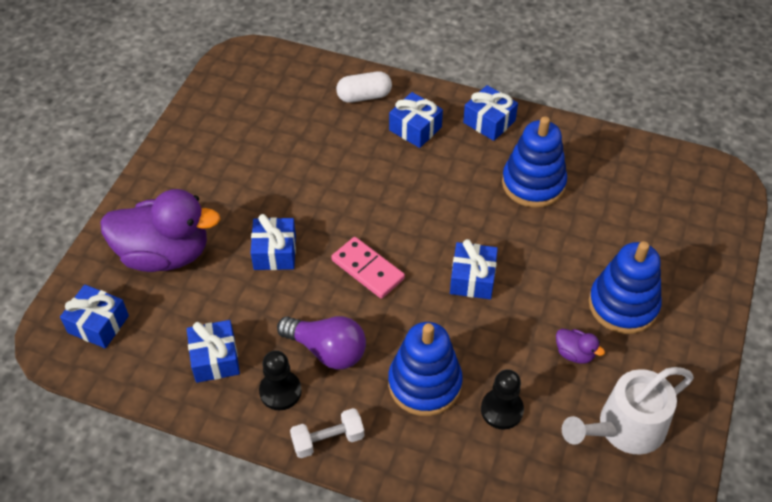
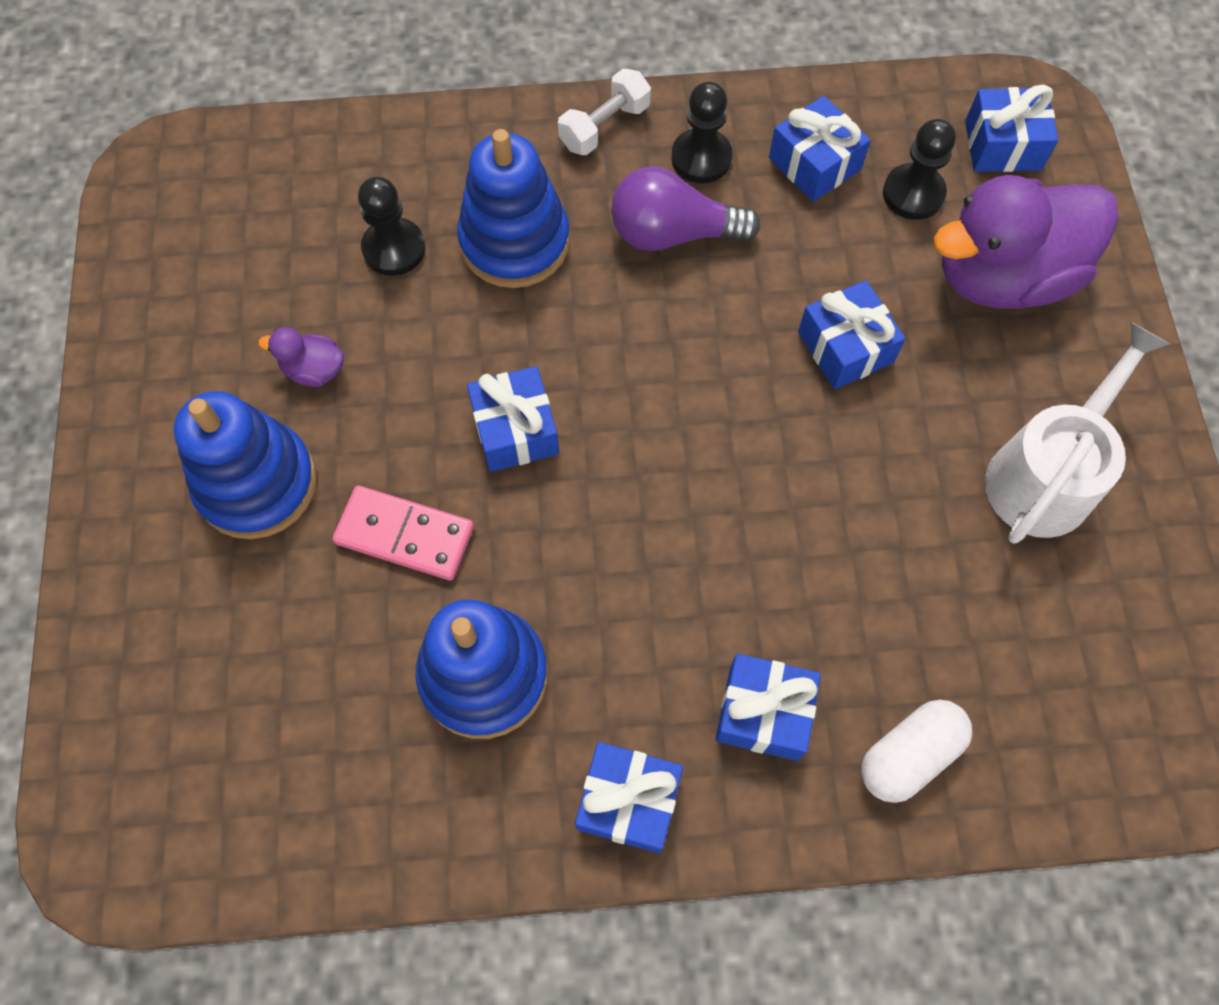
camera: 155 degrees right, 15 degrees up
(173, 317) = (913, 194): none -> black pawn
(368, 269) = (686, 378): pink domino -> pink domino (404, 535)
(624, 428) = (215, 289): white watering can -> white watering can (1047, 474)

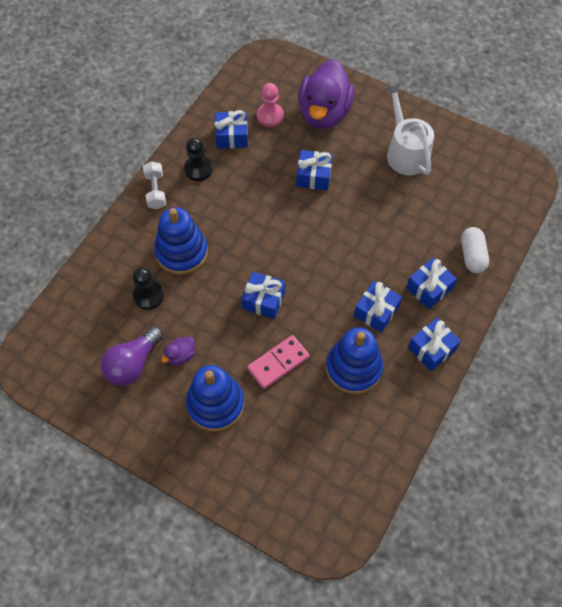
camera: 55 degrees left, 5 degrees down
(673, 233) = (223, 198): purple light bulb -> purple light bulb (133, 364)
(913, 194) = (270, 116): black pawn -> pink pawn
(1002, 145) = (273, 77): blue gift -> blue gift (376, 311)

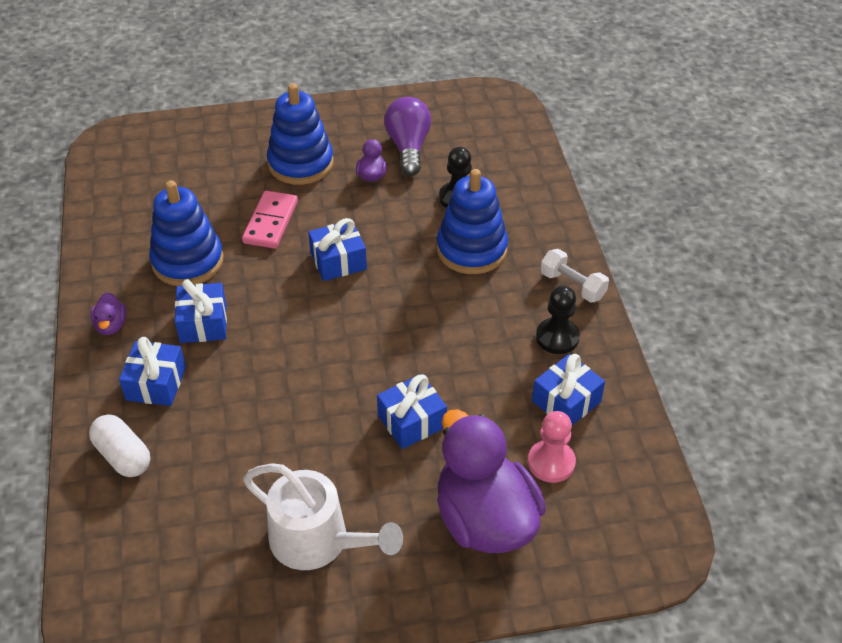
camera: 140 degrees right, 15 degrees down
(431, 349) = (111, 325): blue gift -> purple duck

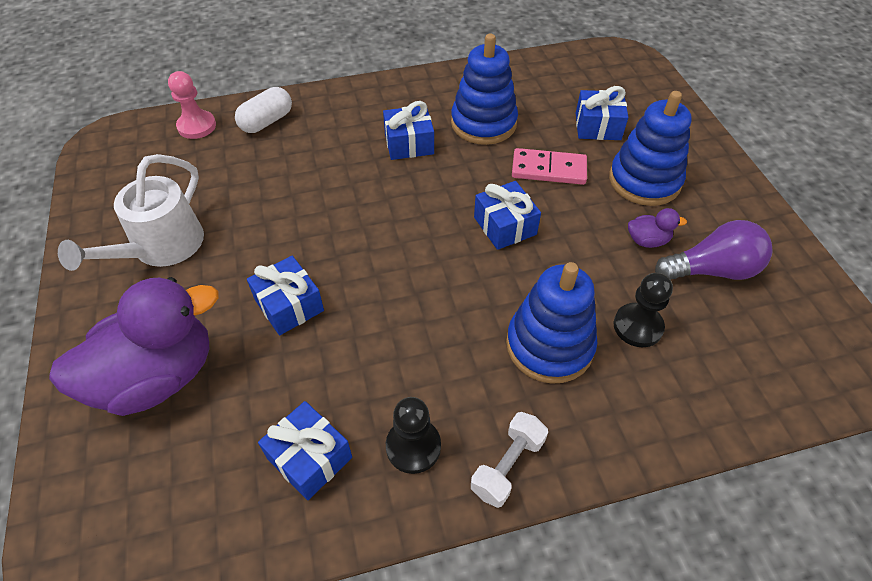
camera: 85 degrees right, 5 degrees up
(111, 325) = (402, 93): purple duck -> none
(156, 383) = (340, 127): blue gift -> blue gift (598, 126)
(551, 462) = (221, 441): pink pawn -> pink pawn (197, 126)

